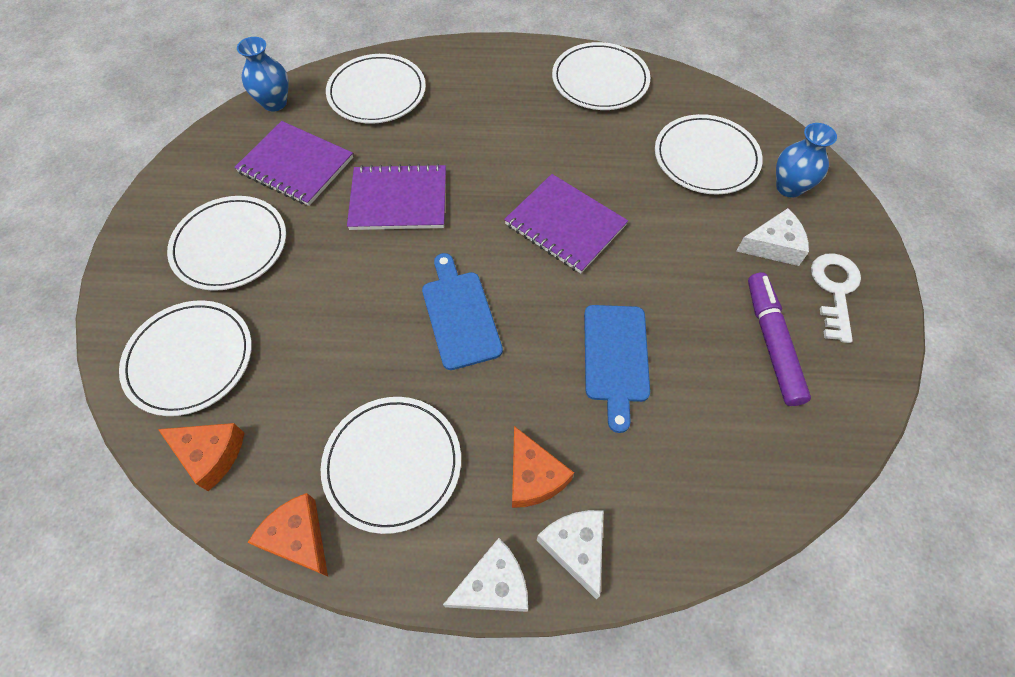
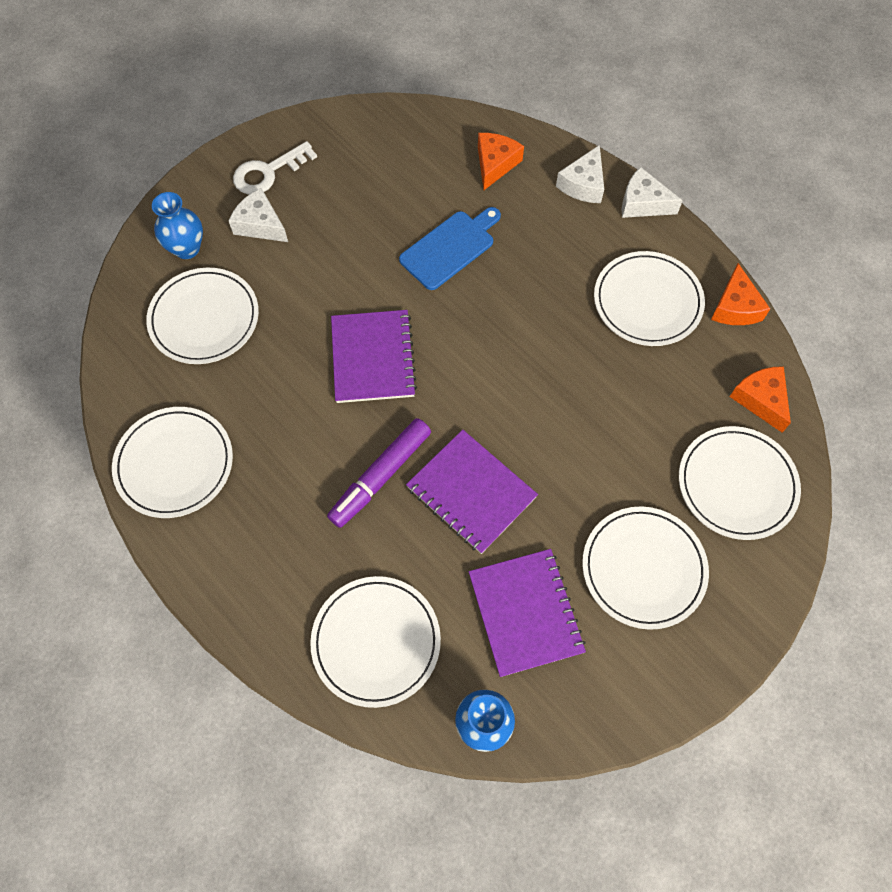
camera: 135 degrees left, 5 degrees up
(460, 315) = (518, 356): blue cutting board -> none
(533, 476) = (570, 230): orange cheese -> orange cheese (495, 164)
(771, 342) = (349, 180): purple marker -> purple marker (381, 476)

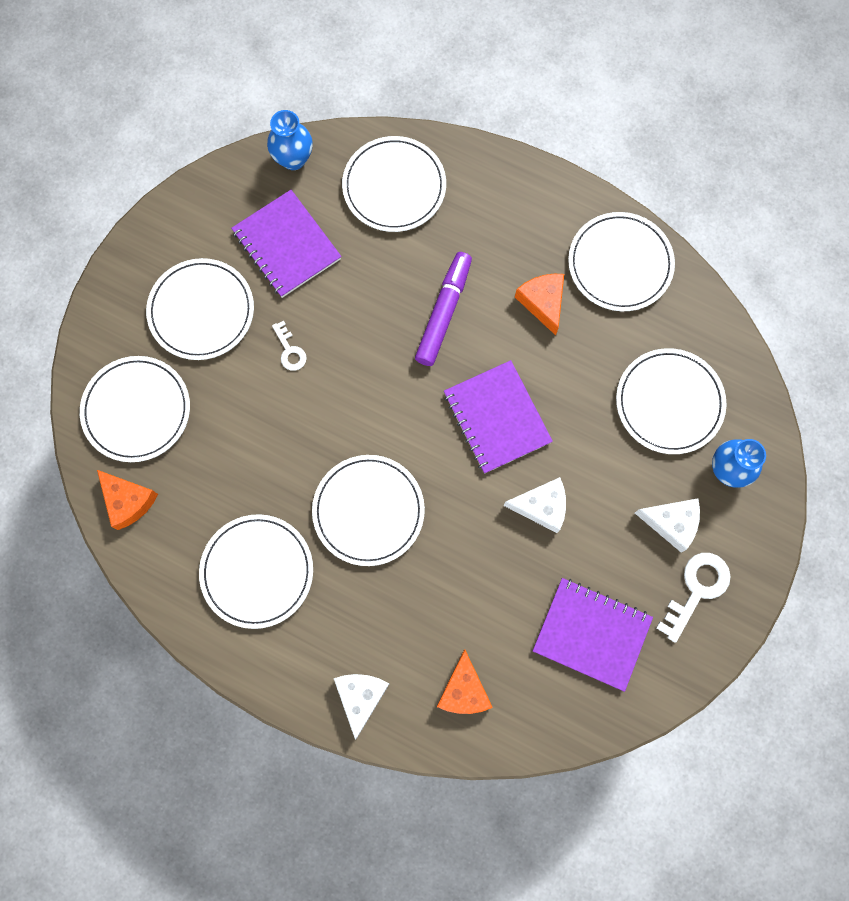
camera: 160 degrees right, 10 degrees up
(450, 248) = (471, 564): blue cutting board -> none
(471, 492) = (362, 325): purple notebook -> purple notebook (591, 634)
(527, 318) = (368, 511): none -> white plate
(557, 492) = (290, 350): none -> white key
(642, 203) = (290, 694): white cheese -> white cheese (541, 506)
(735, 307) = (169, 596): orange cheese -> orange cheese (543, 302)

